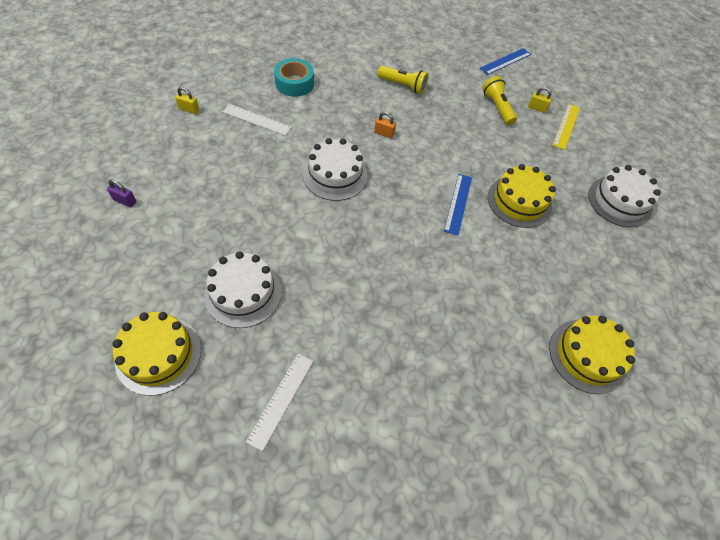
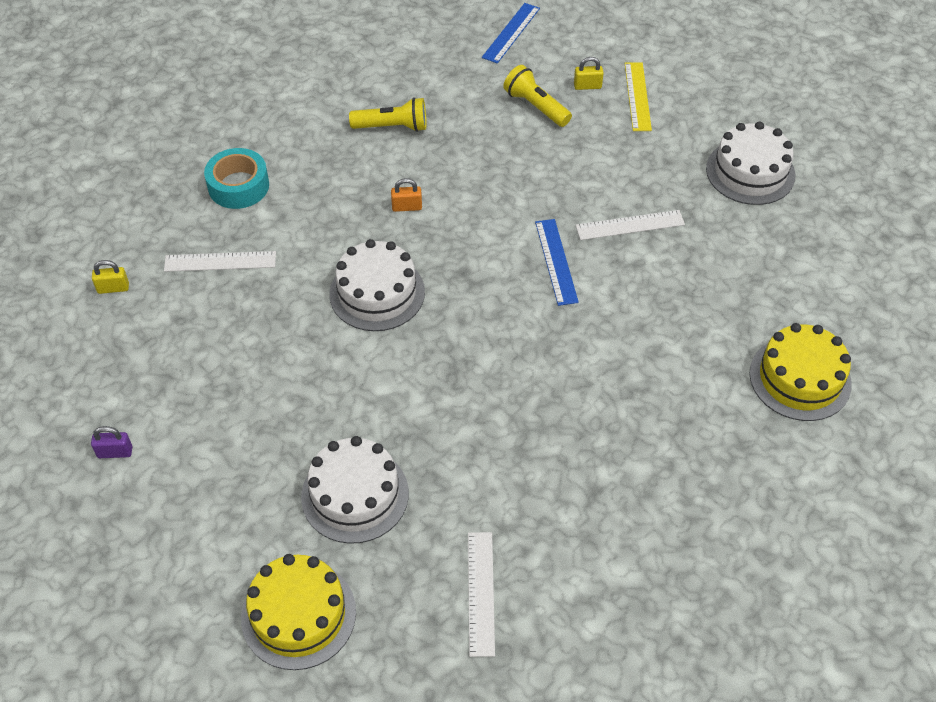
camera: 20 degrees left, 5 degrees down
(519, 201) = (630, 225): yellow cake -> white ruler

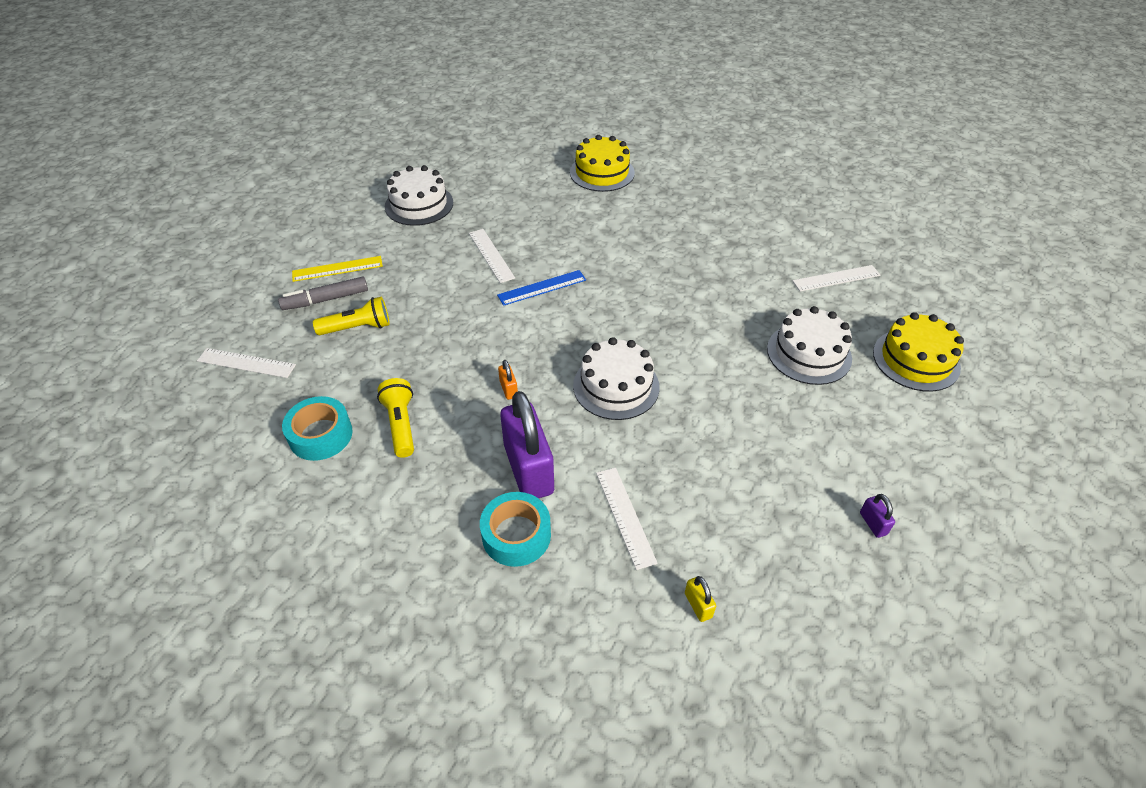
camera: 105 degrees left, 5 degrees down
(302, 205) = (528, 469): none -> purple padlock
(402, 76) = (320, 435): none -> turquoise tape
(511, 33) = (246, 363): blue ruler -> white ruler
(536, 106) = (358, 328): yellow flashlight -> yellow flashlight turned 135 degrees counterclockwise
(587, 86) = (326, 299): yellow padlock -> grey marker

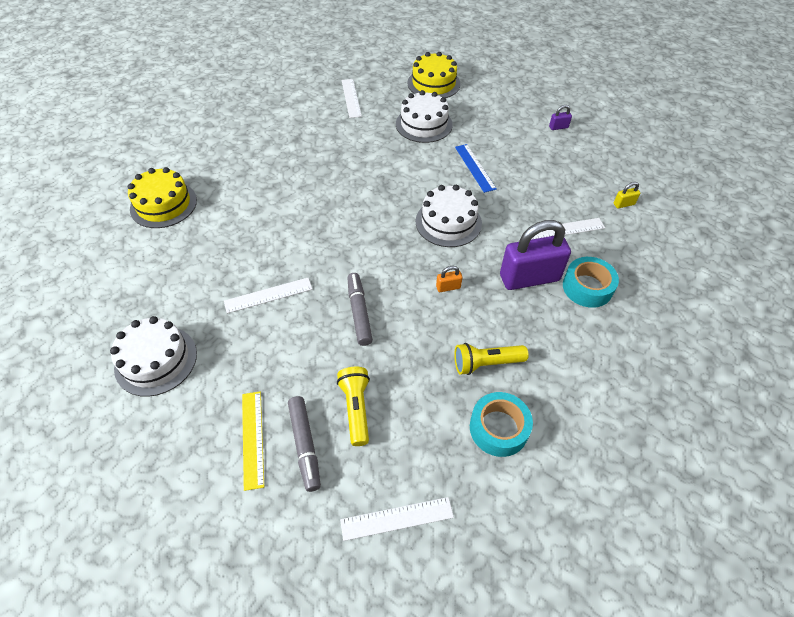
camera: 85 degrees left, 5 degrees up
(246, 363) = (397, 518): white ruler -> white ruler turned 60 degrees clockwise
(470, 319) = (359, 312): none -> grey marker
(542, 287) = (326, 259): blue ruler -> blue ruler (475, 167)

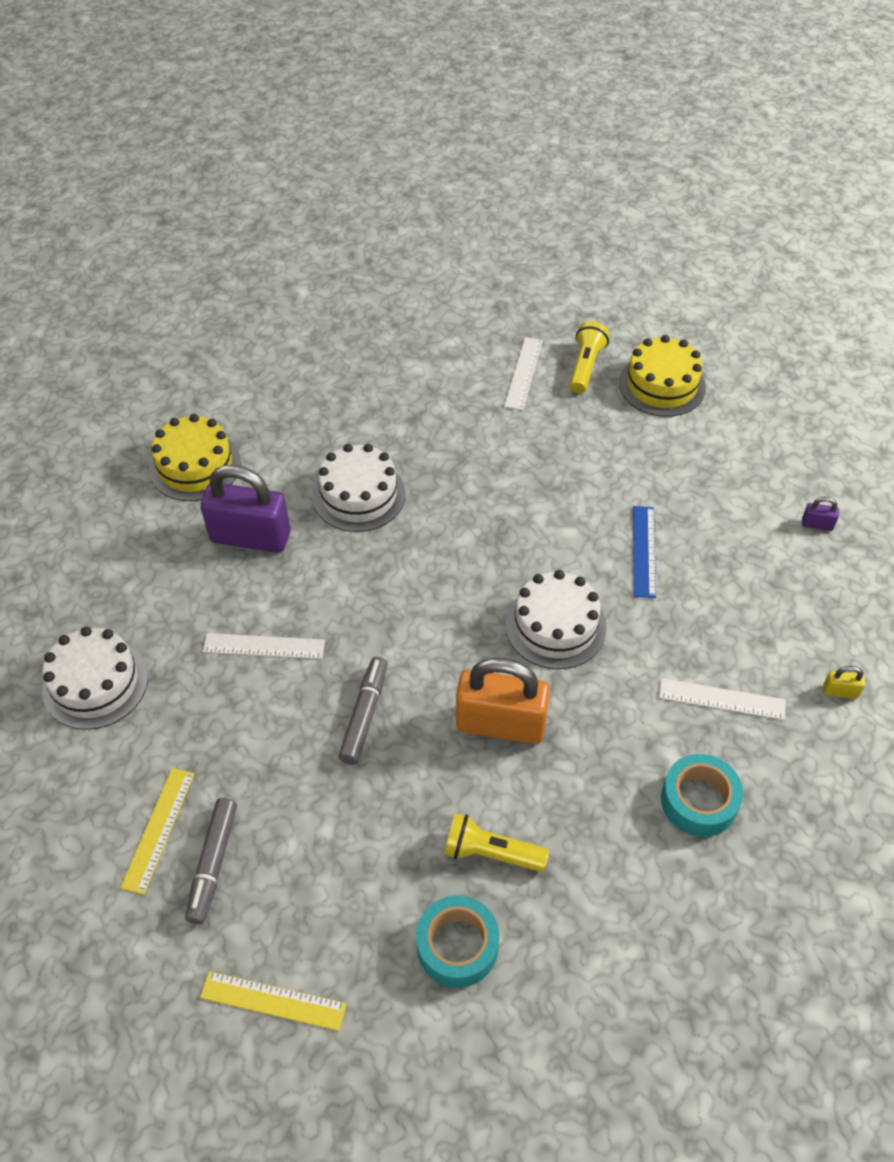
camera: 25 degrees right, 0 degrees up
(356, 408) = (295, 843): yellow flashlight -> yellow flashlight (585, 366)
(397, 518) = (273, 1000): white ruler -> yellow ruler
(424, 124) = (607, 452): white cake -> white cake (359, 495)
(448, 287) = (501, 724): orange padlock -> orange padlock, size x2.49
(529, 278) = (622, 754): purple padlock -> purple padlock (250, 537)

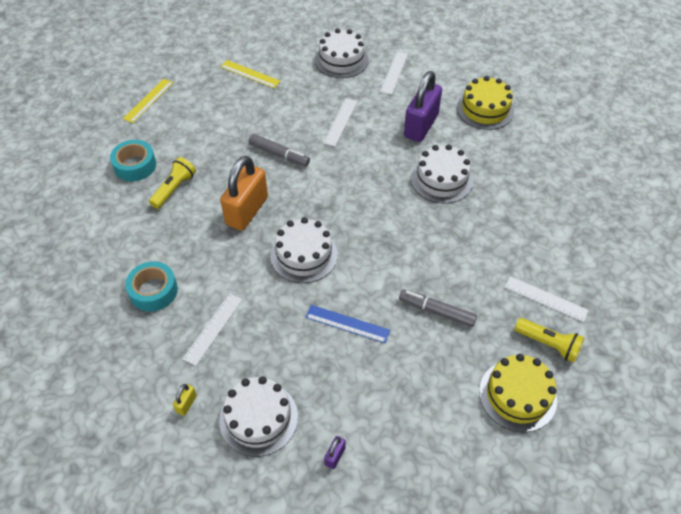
camera: 105 degrees right, 0 degrees up
(121, 596) = (394, 72): none -> white ruler
(213, 863) = (223, 89): grey marker -> grey marker (437, 311)
(815, 608) = (258, 418): none -> white cake

